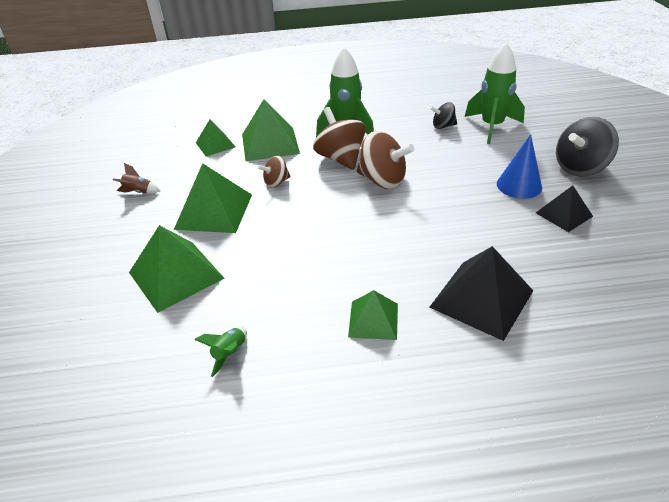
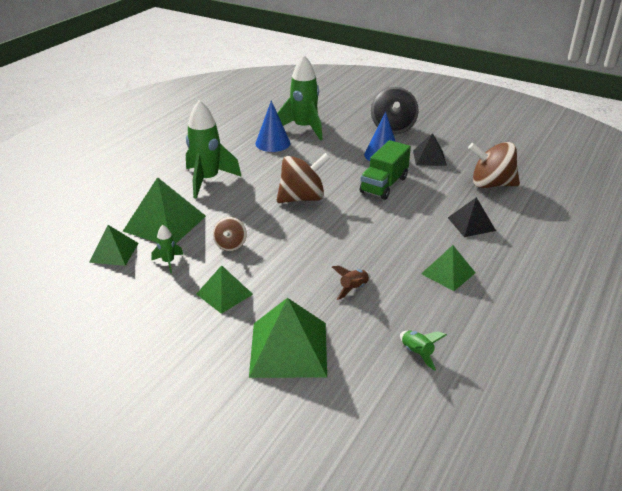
camera: 55 degrees left, 5 degrees down
(138, 192) = (121, 329): brown rocket -> brown rocket (353, 289)
(214, 211) = (224, 294): green pyramid -> green pyramid, size x0.60
(227, 169) = (168, 262): none -> green rocket
(340, 158) = (245, 201): brown spinning top -> brown spinning top (491, 184)
(443, 126) = (272, 143): black spinning top -> blue cone
(468, 211) = (384, 185): none -> green truck
(481, 298) = (471, 224): black pyramid -> black pyramid, size x0.60

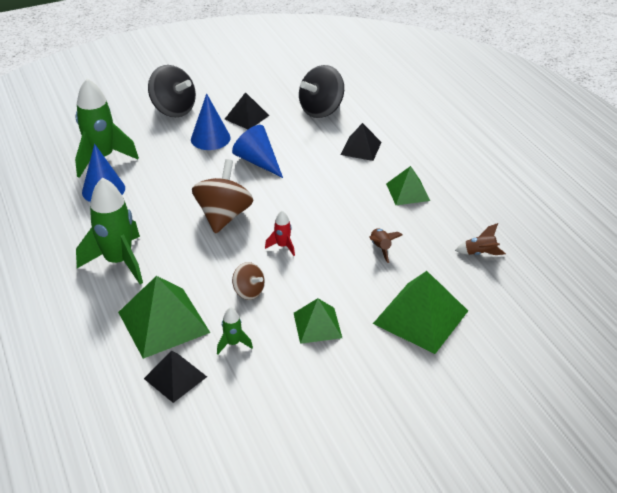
camera: 55 degrees left, 5 degrees up
(114, 252) = (175, 377): green pyramid -> black pyramid
(298, 238) = (282, 246): none -> red rocket
(384, 185) = (258, 161): green truck -> blue cone
(417, 353) = (480, 253): green rocket -> brown rocket
(491, 184) = (321, 110): brown spinning top -> black spinning top

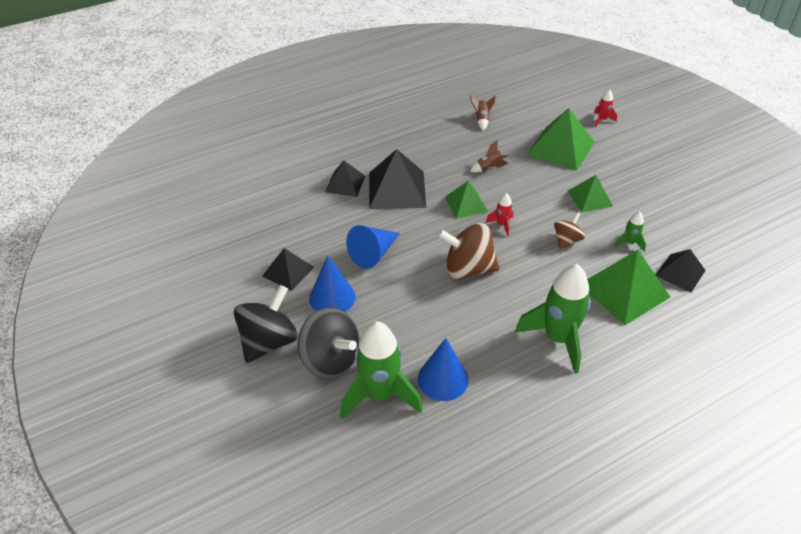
camera: 95 degrees left, 5 degrees up
(321, 110) = (275, 214): black spinning top -> black spinning top (330, 360)
(349, 179) = (396, 189): none -> black pyramid
(408, 192) = (410, 155): green pyramid -> green pyramid (466, 204)
(489, 373) = (602, 120): none -> red rocket

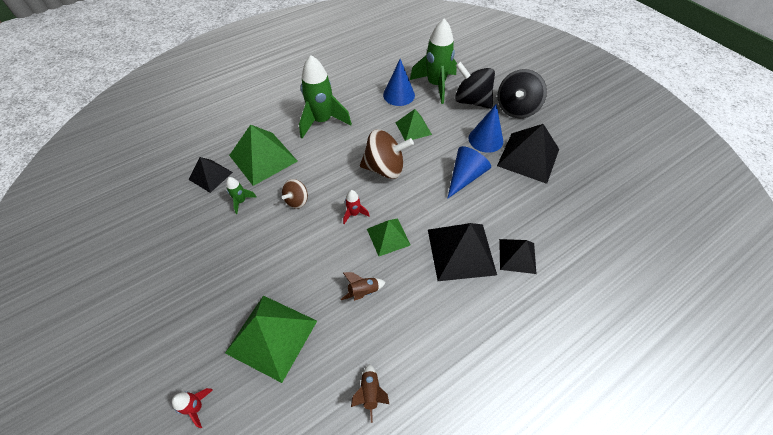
camera: 175 degrees right, 10 degrees up
(288, 271) = (528, 157): black pyramid -> black pyramid, size x1.68
(589, 198) = (261, 253): green pyramid -> green pyramid (413, 128)

